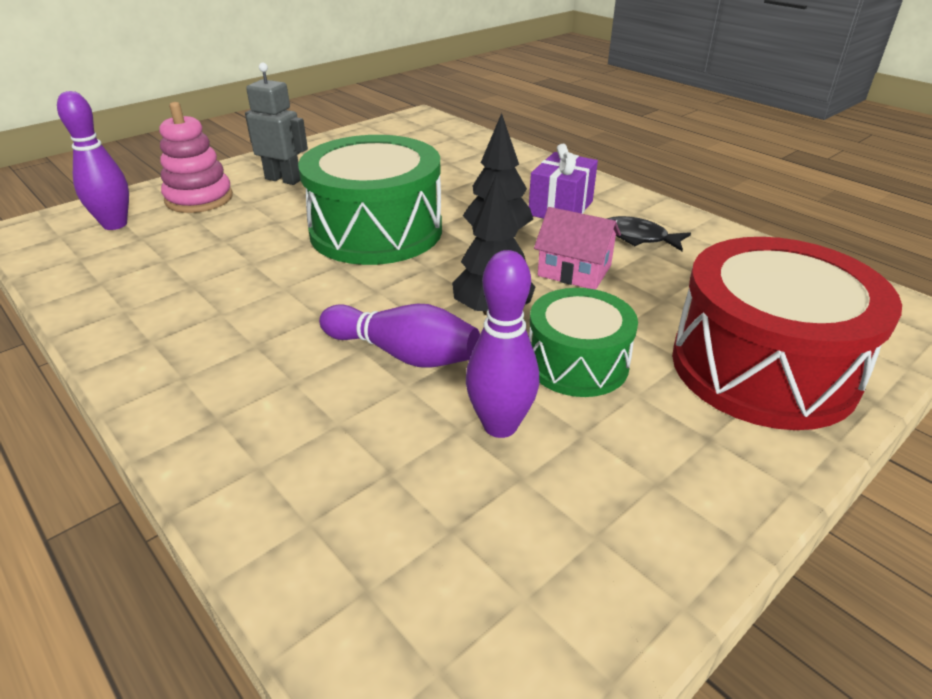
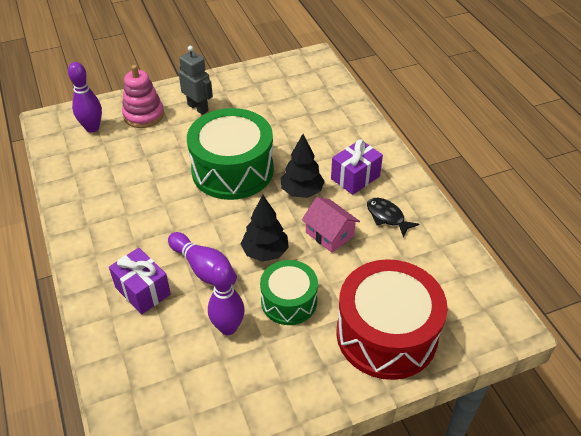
camera: 20 degrees right, 10 degrees up
(305, 410) = (143, 291): none -> purple gift

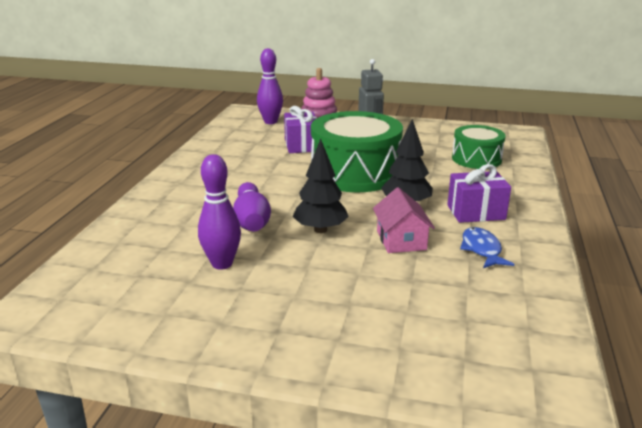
camera: 35 degrees right, 20 degrees down
(143, 291) = (185, 215): purple gift -> purple gift (301, 145)
(289, 301) = (301, 269): green drum -> green drum (476, 159)
(386, 334) = (376, 336): red drum -> none
(387, 217) = (482, 250): black fish -> blue fish

